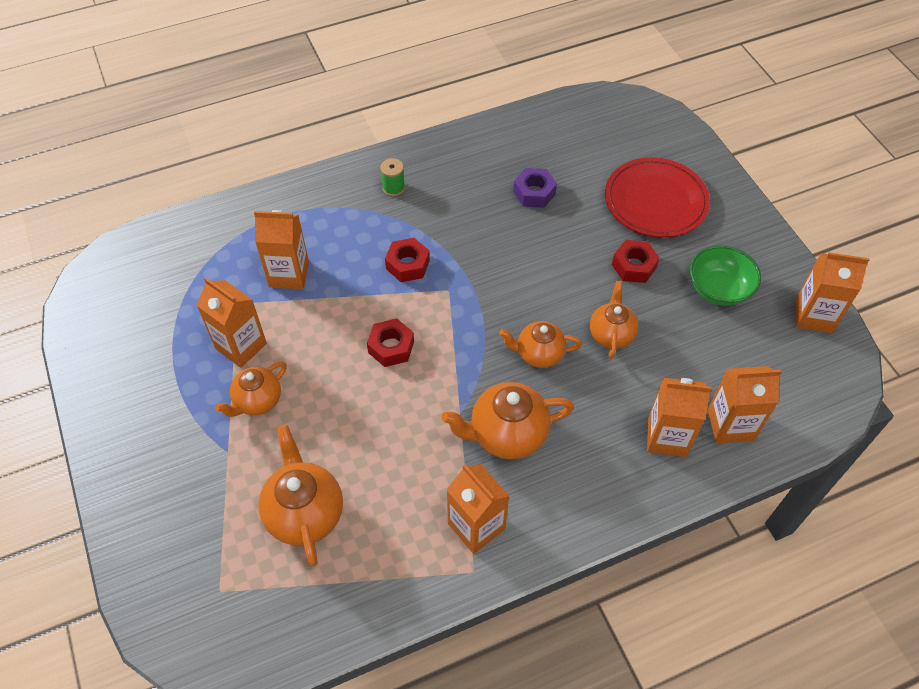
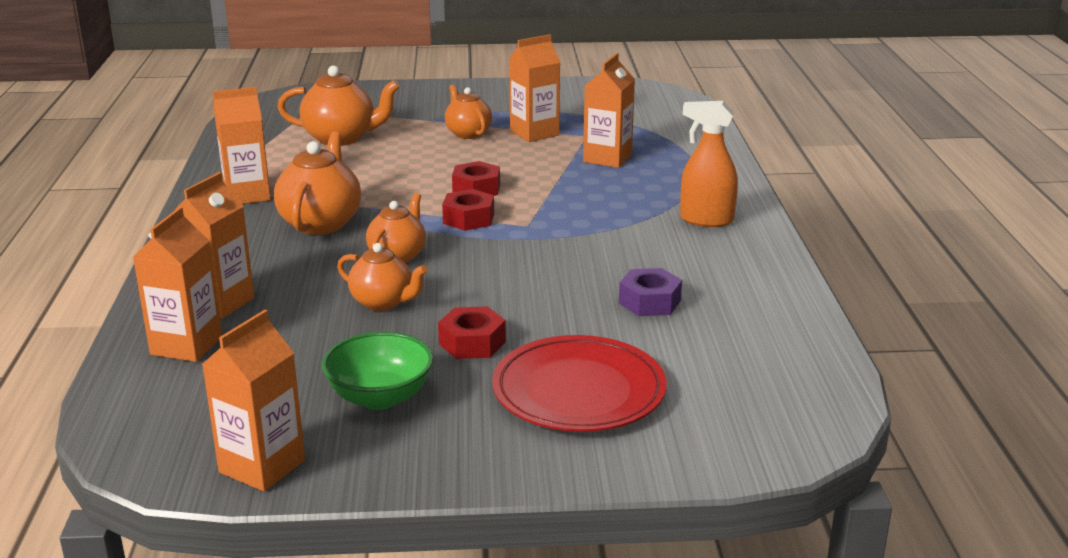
camera: 110 degrees right, 30 degrees down
(393, 188) = (706, 220): green spool -> orange spray bottle
(407, 265) = (579, 211): red nut -> red nut (468, 218)

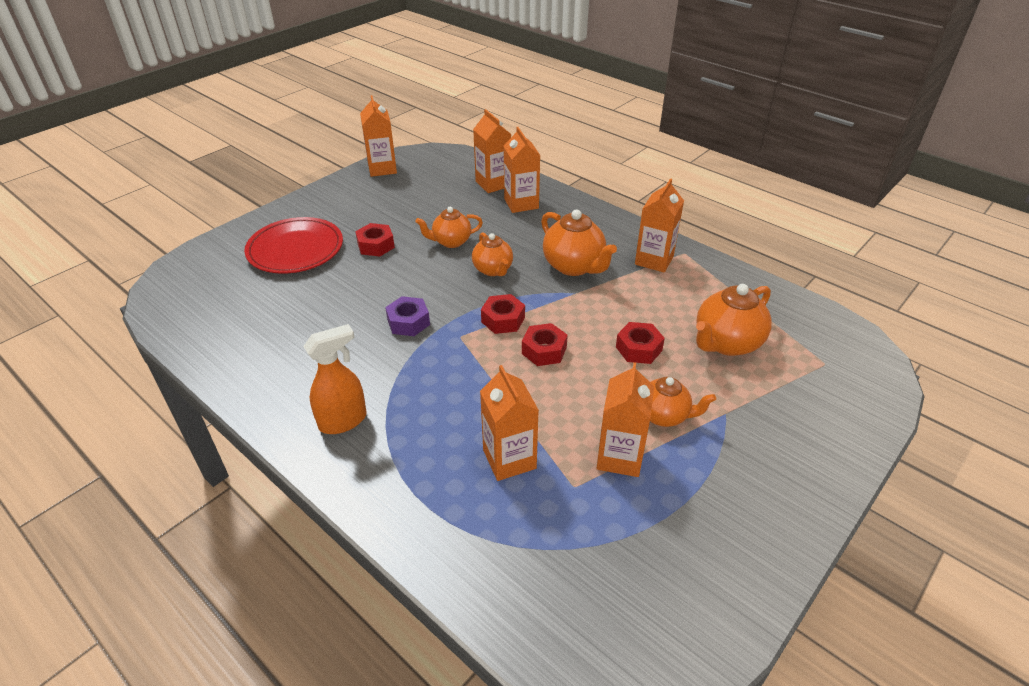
camera: 135 degrees right, 15 degrees up
(380, 397) = (379, 206): green bowl -> none
(406, 161) = (638, 349): none -> red nut
(649, 302) = (311, 318): purple nut -> purple nut (408, 322)

